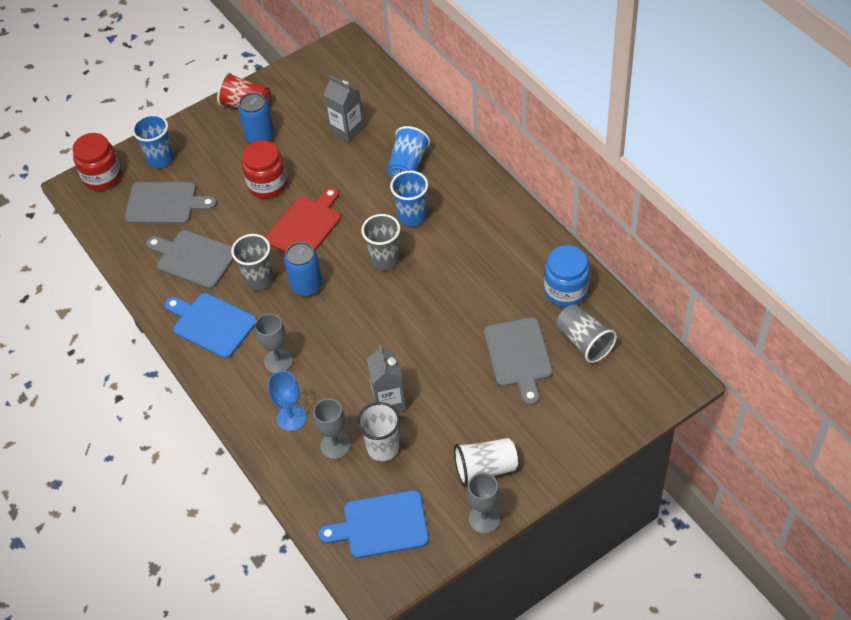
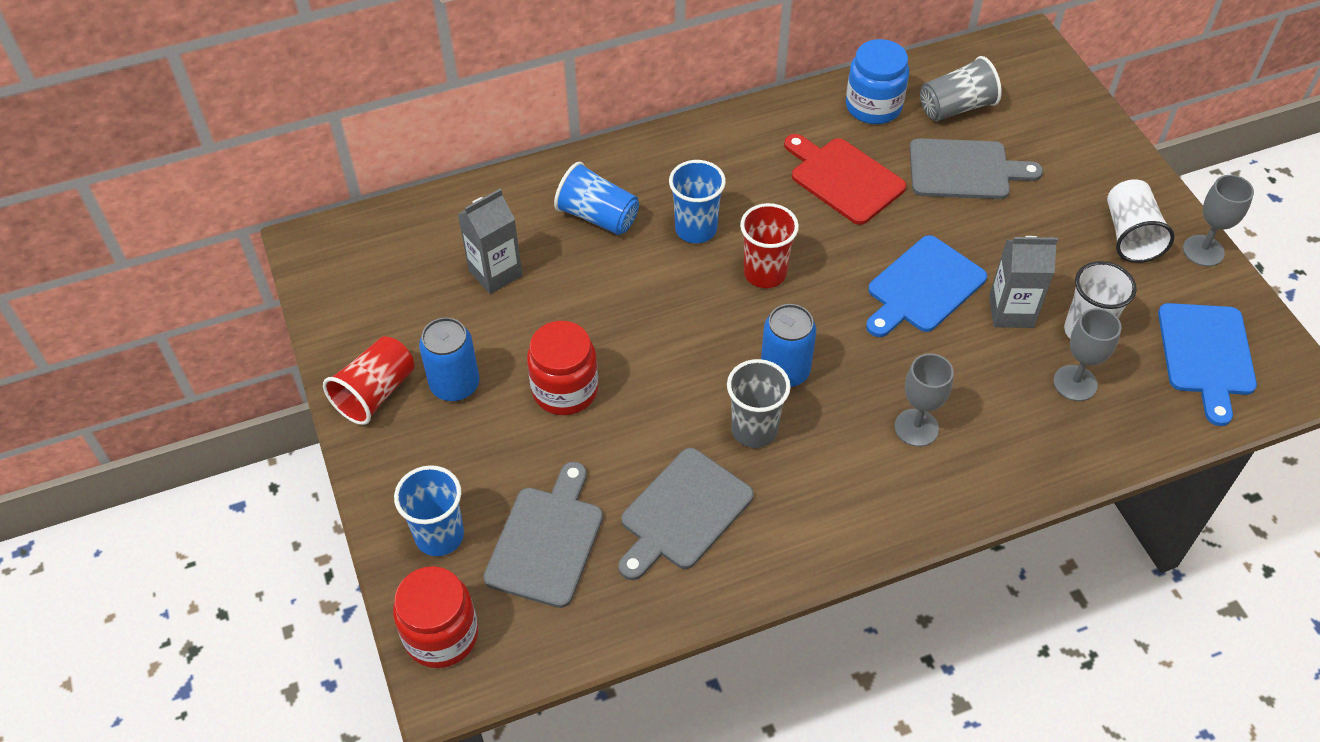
camera: 80 degrees left, 0 degrees up
(212, 324) = (825, 504): blue cutting board -> blue cutting board (923, 287)
(291, 418) = (1020, 427): blue goblet -> none
(305, 226) = (669, 354): red cutting board -> red cutting board (844, 178)
(385, 259) = (765, 273): grey cup -> red cup

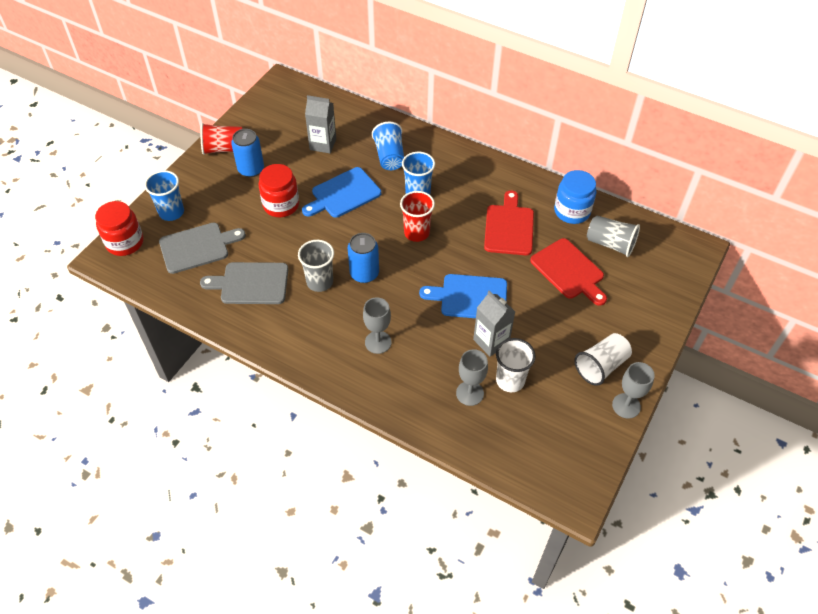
camera: 50 degrees right, 0 degrees up
(964, 170) = (569, 271): grey cutting board -> red cutting board
(1206, 355) = (549, 444): blue cutting board -> blue cutting board (343, 194)

